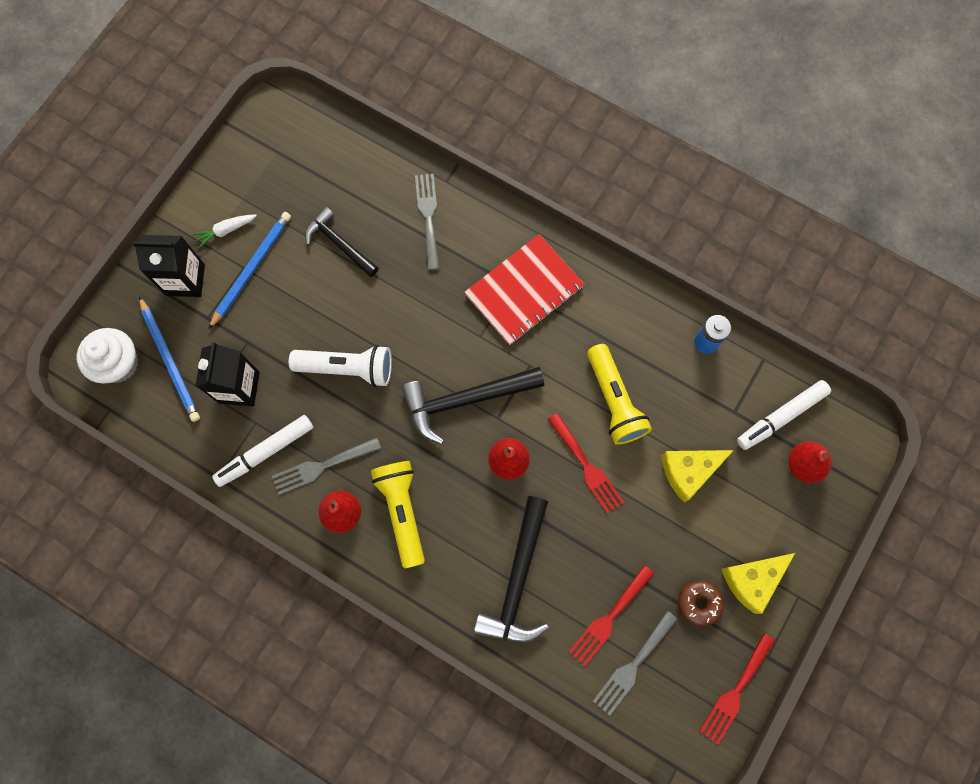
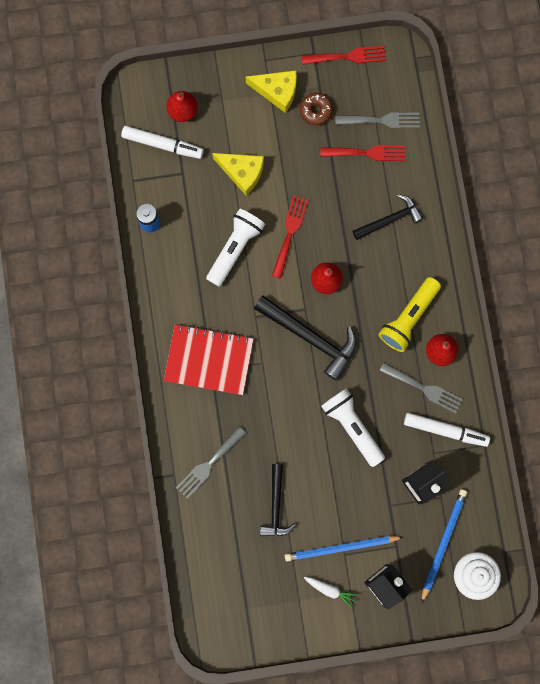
camera: 130 degrees left, 5 degrees up
(518, 579) = (389, 219): black hammer -> black hammer, size x0.64
(614, 401) = (235, 249): yellow flashlight -> white flashlight

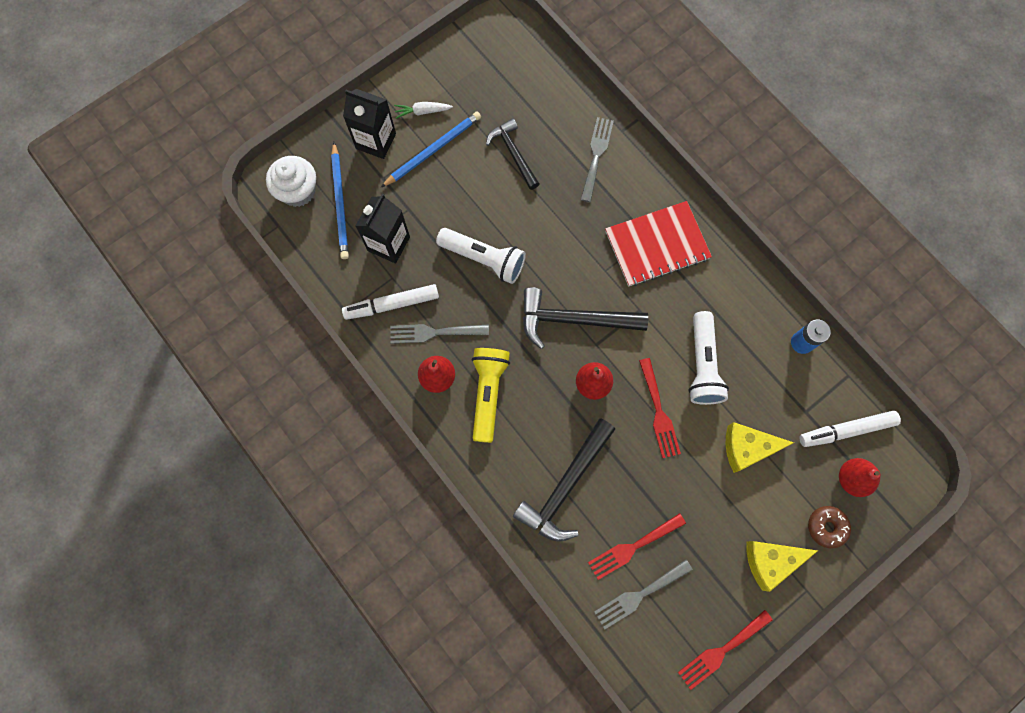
camera: 150 degrees right, 5 degrees down
(315, 111) = (716, 563): brown donut -> brown donut (826, 527)
(389, 219) = (566, 486): black hammer -> black hammer, size x1.55

